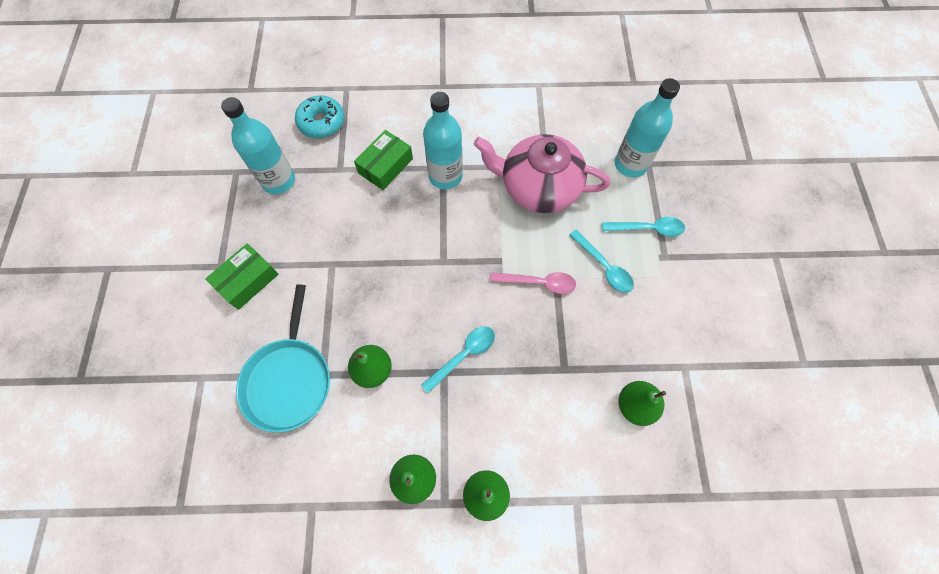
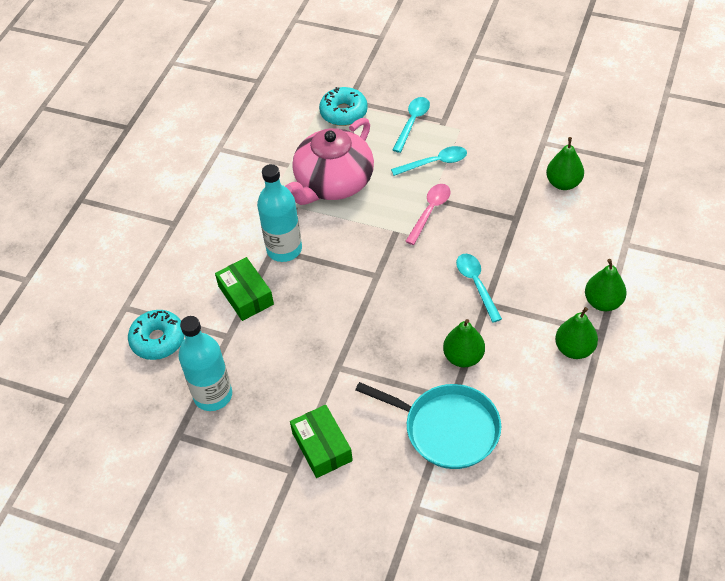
camera: 65 degrees left, 15 degrees down
(630, 164) = (343, 112): turquoise bottle -> turquoise donut

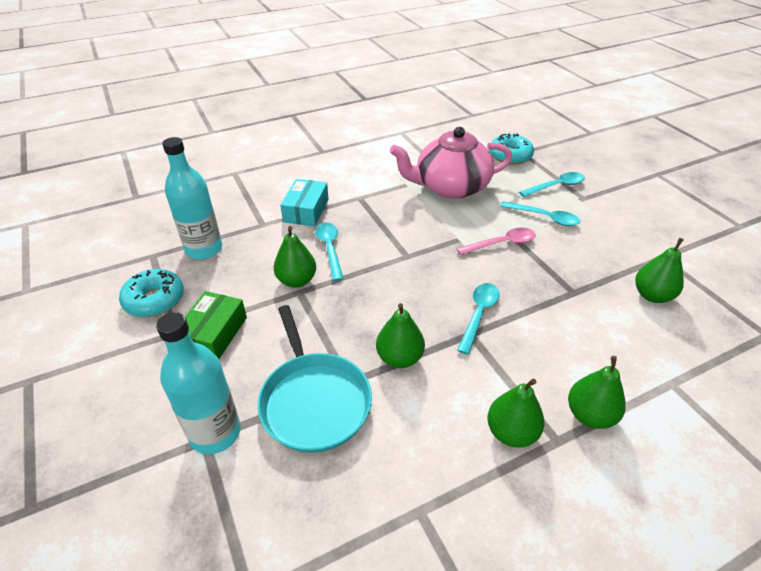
camera: 40 degrees right, 10 degrees down
(158, 340) = (224, 199): turquoise donut -> turquoise donut (155, 300)
(246, 295) = (306, 210): green box -> turquoise box
(284, 249) = (366, 202): turquoise bottle -> turquoise bottle (215, 433)
(312, 314) = (330, 248): none -> turquoise spoon
(323, 360) = (297, 280): none -> green pear

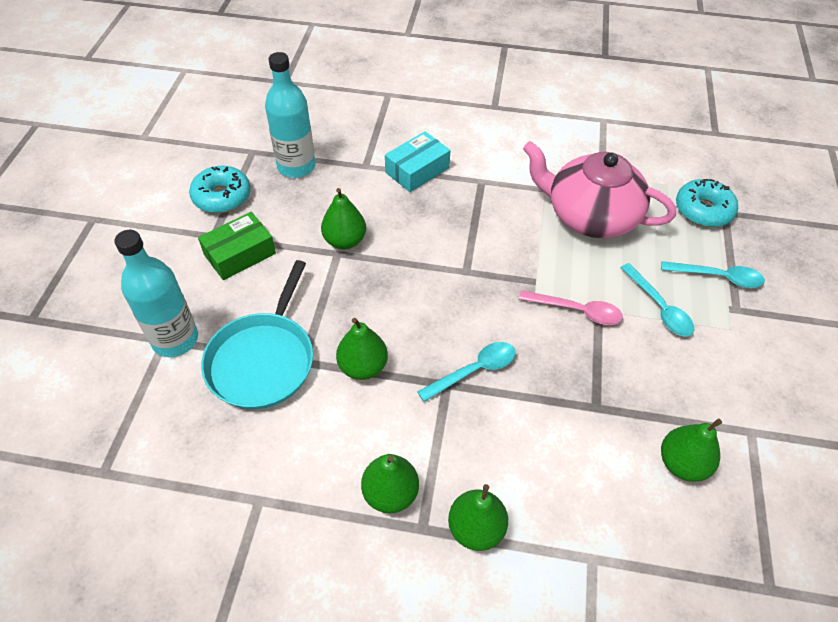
camera: 35 degrees right, 10 degrees up
(330, 248) = (402, 224): turquoise spoon -> none

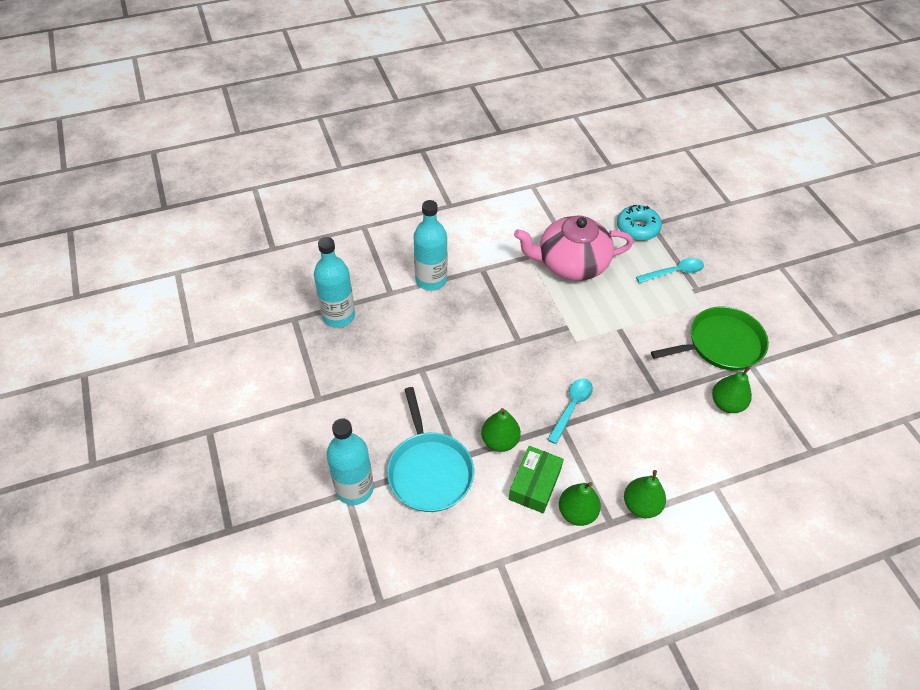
camera: 30 degrees left, 0 degrees up
(222, 197) = (300, 365): turquoise donut -> none
(240, 254) = (350, 403): green box -> green box (535, 484)
(345, 241) = (419, 357): green pear -> none
(417, 170) = (431, 280): turquoise box -> turquoise bottle
(577, 311) = (607, 335): pink spoon -> none
(659, 308) = (653, 310): turquoise spoon -> none
(725, 387) = (721, 344): none -> green pan

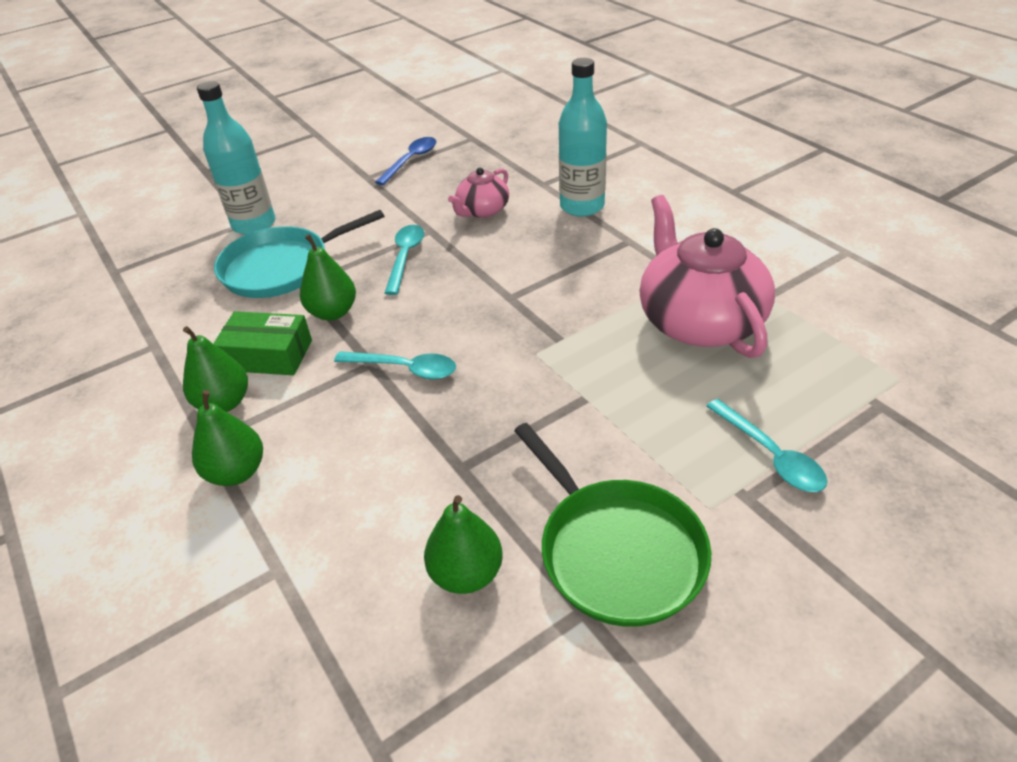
camera: 80 degrees right, 10 degrees down
(308, 365) = (411, 160): none -> blue spoon
(338, 316) = (488, 161): turquoise bottle -> none
(409, 334) = (482, 210): none -> pink teapot
(449, 389) = (405, 257): none -> turquoise spoon
(637, 228) = (851, 387): turquoise donut -> none

